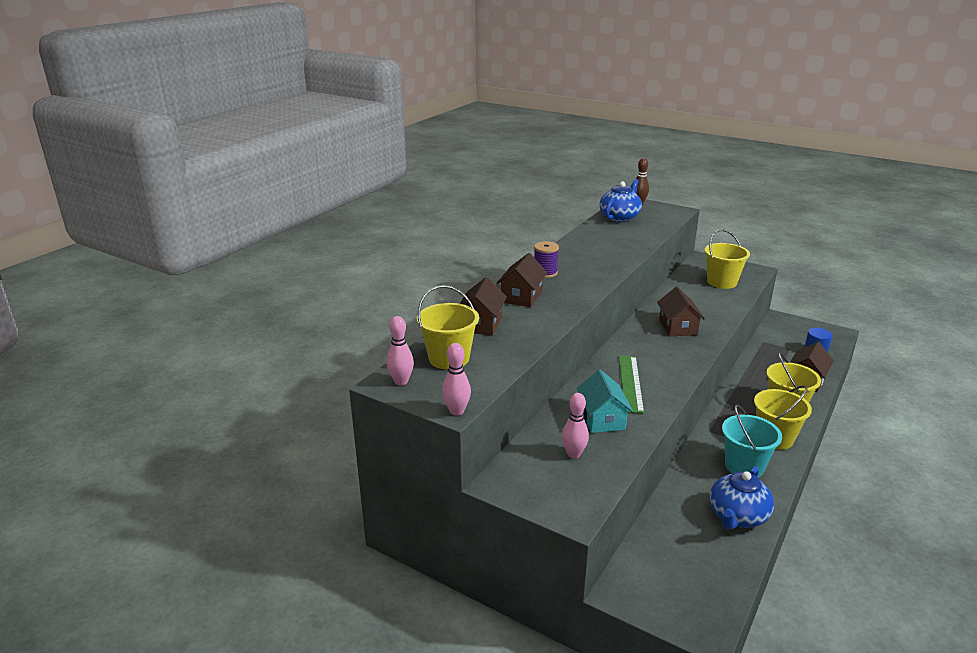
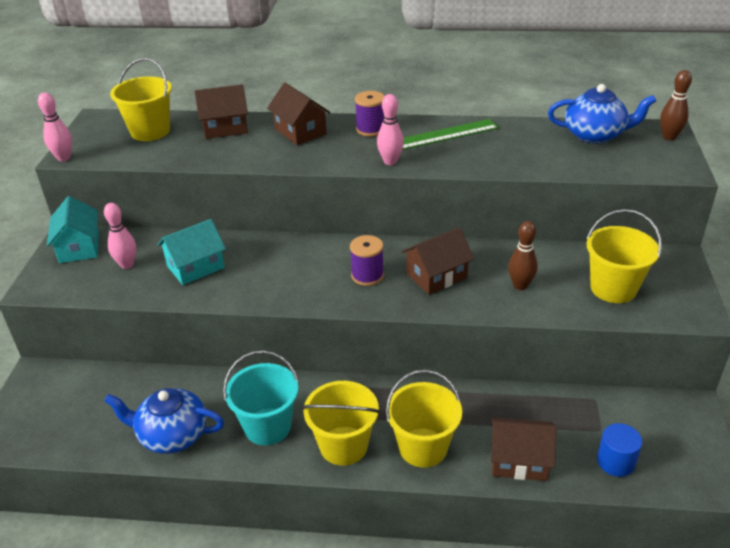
camera: 65 degrees right, 10 degrees up
(401, 381) = (101, 123): pink bowling pin -> pink bowling pin (390, 161)
(521, 296) = (300, 131): brown house -> brown house turned 60 degrees clockwise
(522, 478) = (79, 247): none -> turquoise house
(630, 383) = (276, 269): green ruler -> green ruler (444, 135)
(662, 350) = (367, 275): none -> purple spool
(704, 305) = (520, 285): none -> brown bowling pin

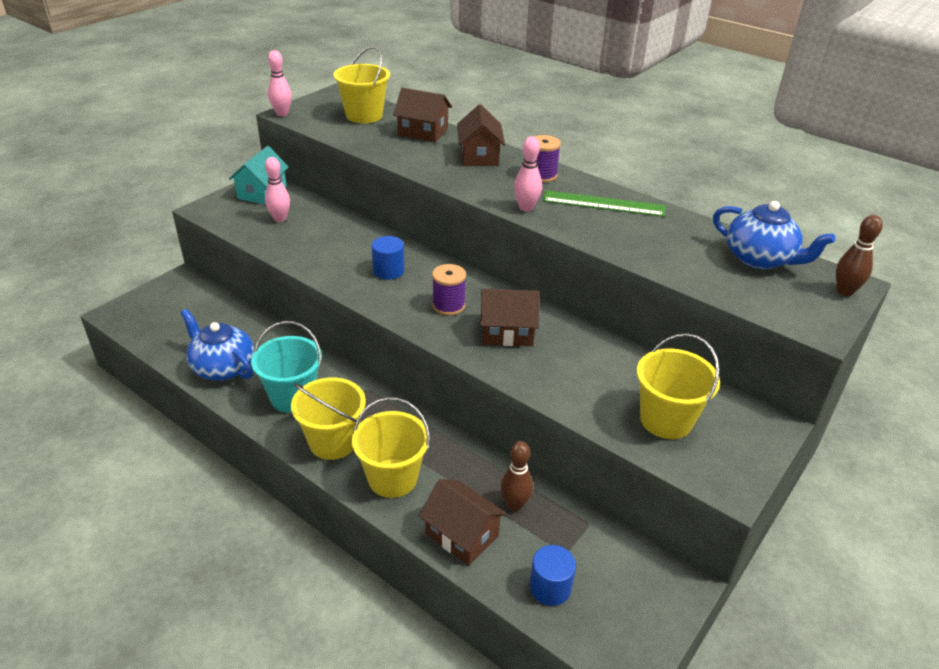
camera: 30 degrees right, 0 degrees up
(195, 267) = (325, 241): turquoise house -> none
(284, 268) = (388, 271): none -> blue cylinder
(520, 285) = (575, 375): brown bowling pin -> brown bowling pin (515, 504)

